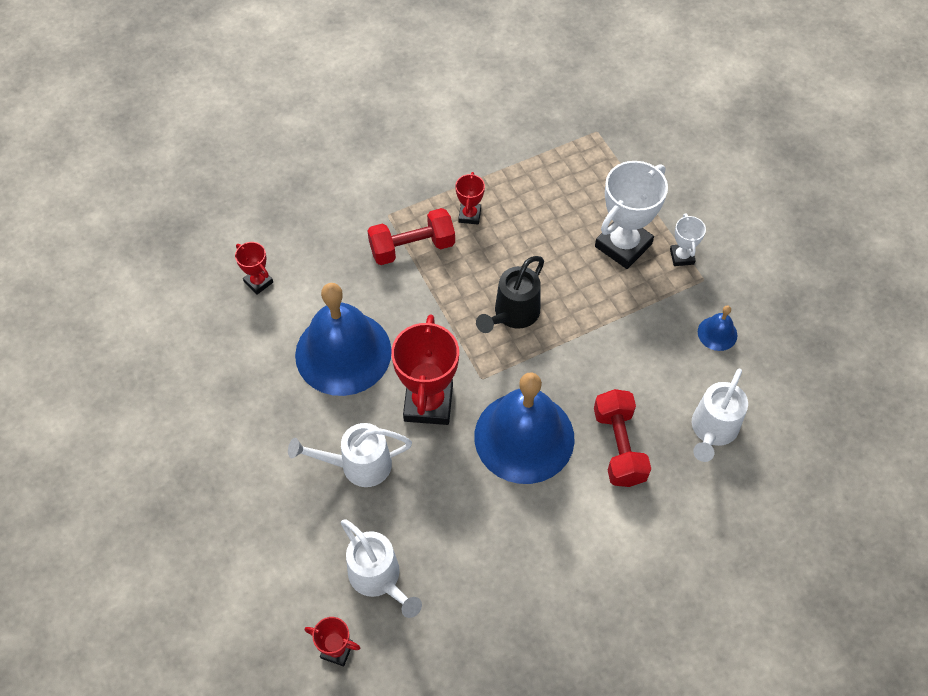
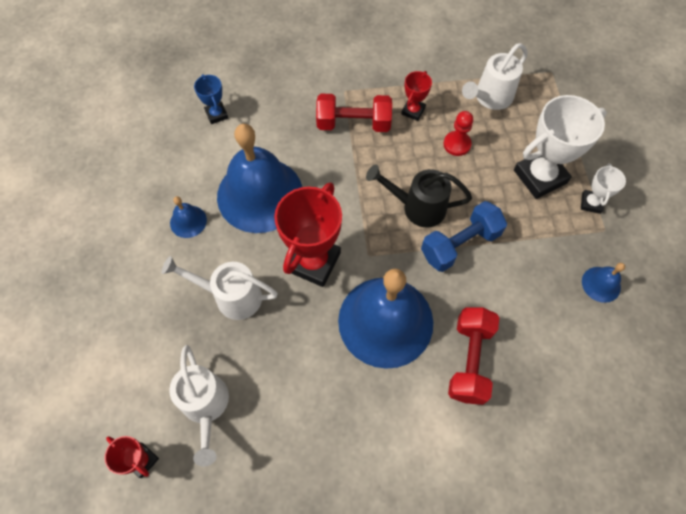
camera: 20 degrees right, 5 degrees up
(258, 282) = (216, 114): red trophy -> blue trophy
(278, 404) = (188, 221): none -> blue bell
(513, 314) = (418, 207): black watering can -> black watering can turned 45 degrees clockwise
(528, 237) = (457, 144): none -> red pawn
(569, 338) = (460, 244): none -> blue dumbbell
(712, 430) = (564, 375): white watering can -> white watering can (490, 98)

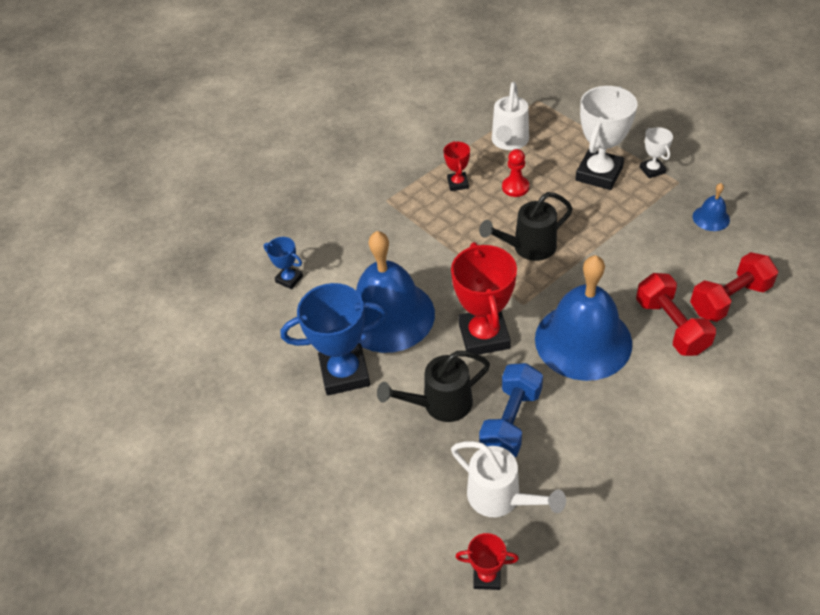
camera: 30 degrees left, 15 degrees down
(188, 221) = (345, 373): blue bell -> blue trophy
(231, 296) = (440, 404): white watering can -> black watering can
(353, 123) = (417, 219): red dumbbell -> red dumbbell (729, 299)
(460, 244) = (586, 253): blue dumbbell -> blue dumbbell (511, 421)

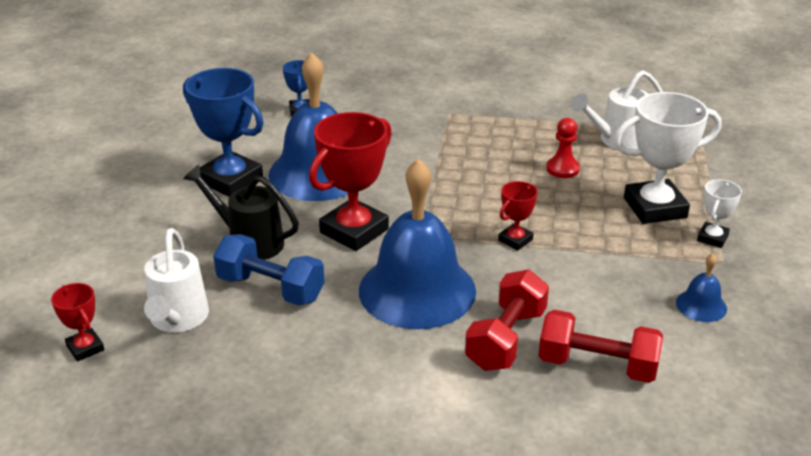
camera: 45 degrees right, 15 degrees down
(457, 183) = (521, 138): red trophy -> red trophy (515, 240)
(511, 421) = (270, 288): blue dumbbell -> blue dumbbell turned 45 degrees clockwise
(528, 247) = (495, 209): black watering can -> none

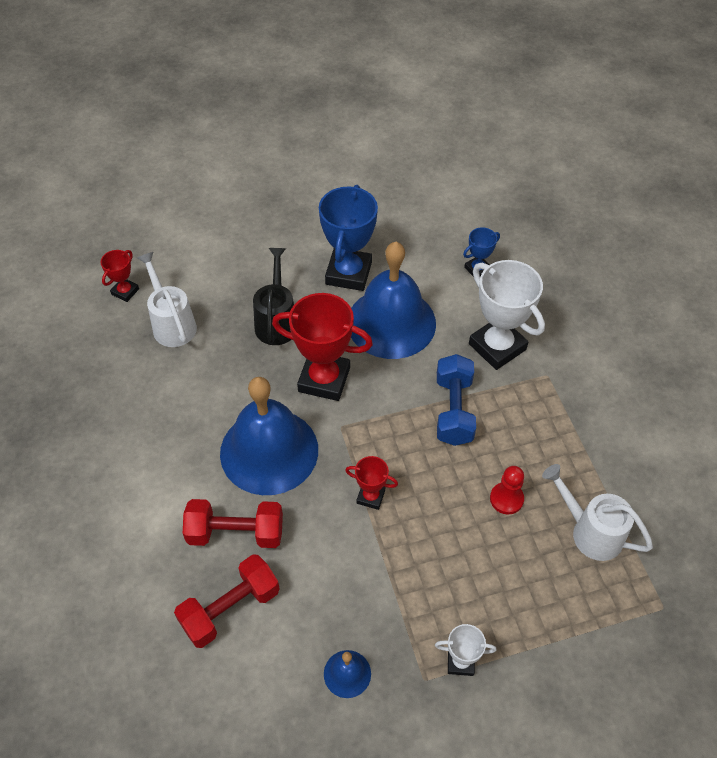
camera: 65 degrees right, 20 degrees up
(177, 319) = (172, 324): white watering can -> white watering can turned 90 degrees clockwise
(270, 288) = (228, 359): blue dumbbell -> blue dumbbell (453, 410)
(597, 365) = (230, 608): red dumbbell -> red dumbbell turned 60 degrees clockwise
(655, 208) = (485, 597): white trophy -> white trophy (497, 347)

